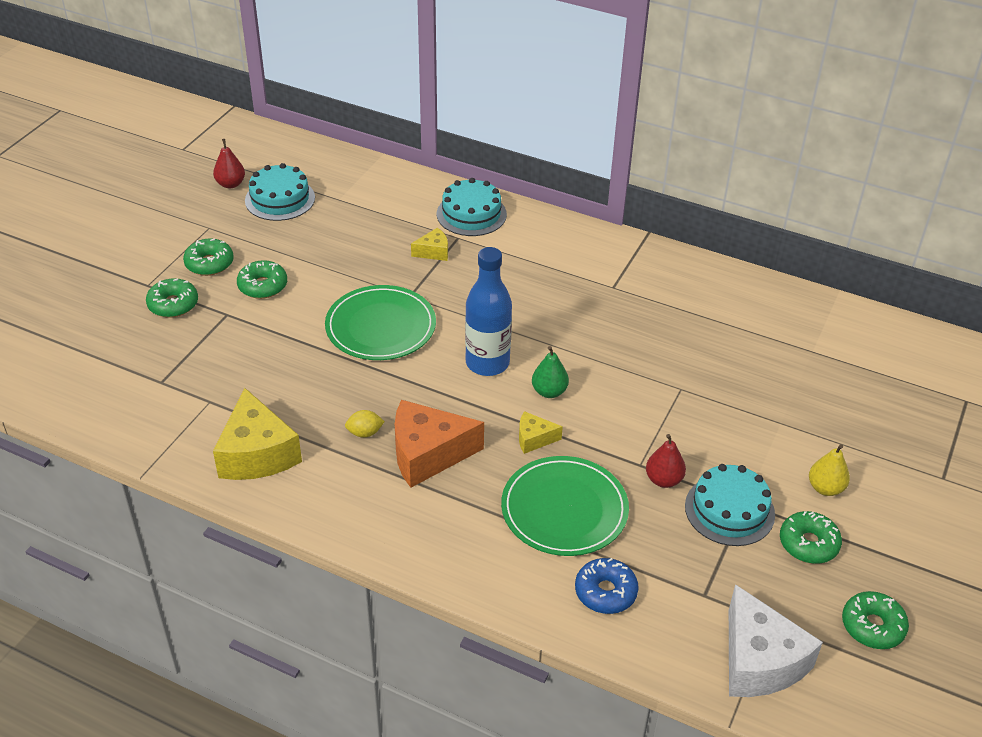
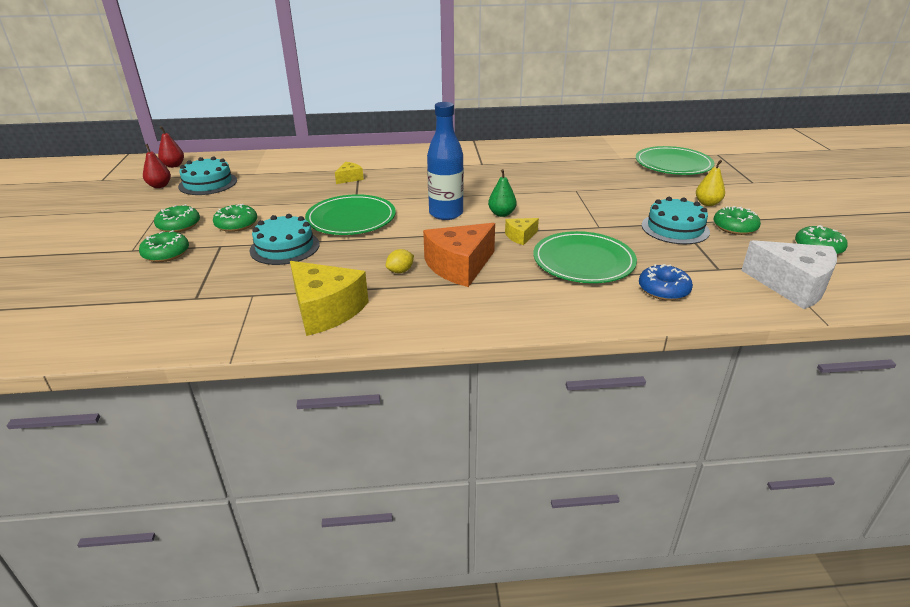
camera: 30 degrees left, 10 degrees down
(471, 214) = (356, 158): turquoise cake -> turquoise cake (285, 247)
(663, 480) = (621, 228): red pear -> red pear (174, 165)
(872, 394) = (673, 164): none -> green plate

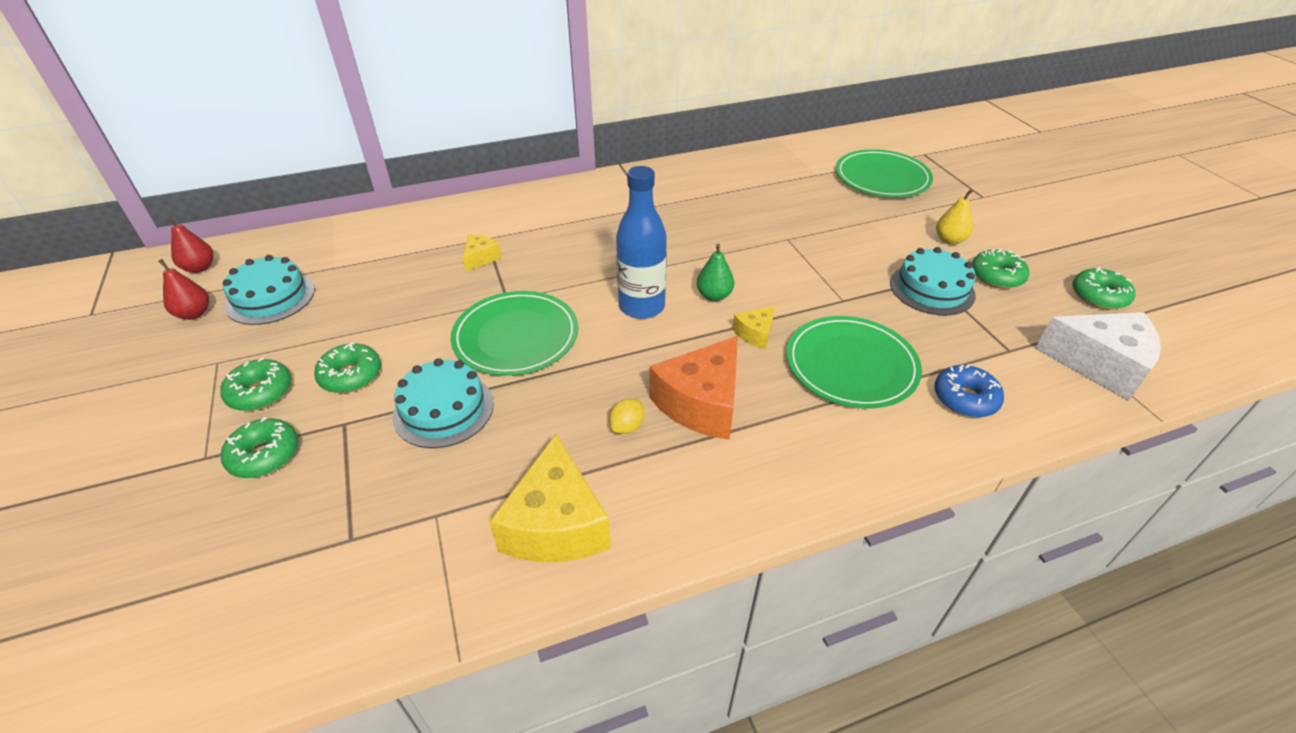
camera: 15 degrees left, 10 degrees up
(326, 310) = (556, 524): yellow cheese -> yellow cheese turned 60 degrees clockwise

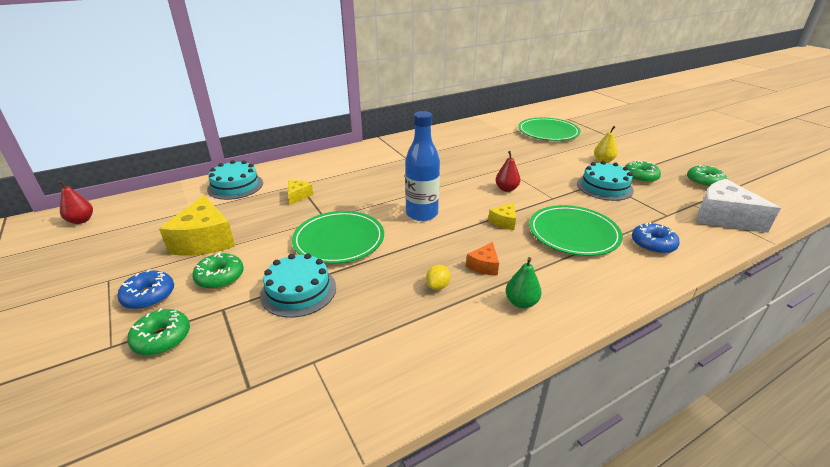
camera: 10 degrees left, 10 degrees down
(194, 314) = (82, 250): red pear -> red pear (506, 189)
(260, 392) = (149, 296): green donut -> blue donut
(270, 297) = (143, 234): turquoise cake -> turquoise cake (235, 186)
(556, 524) = (408, 355): yellow cheese -> yellow cheese (204, 240)
(701, 403) = (484, 266): orange cheese -> orange cheese, size x0.49
(714, 296) = (468, 203): green pear -> green pear (521, 302)
(1099, 364) = (723, 217): white cheese -> white cheese turned 150 degrees counterclockwise

